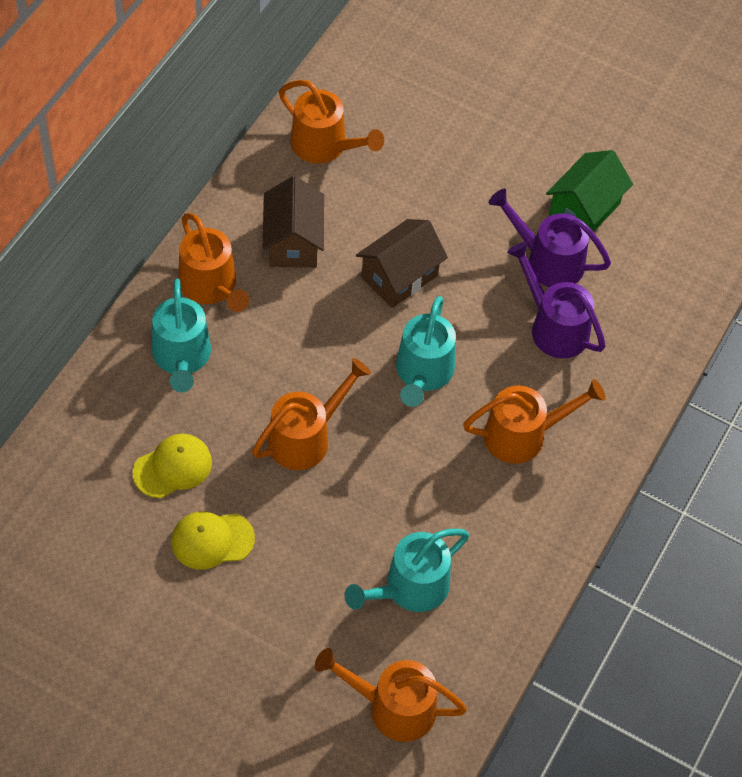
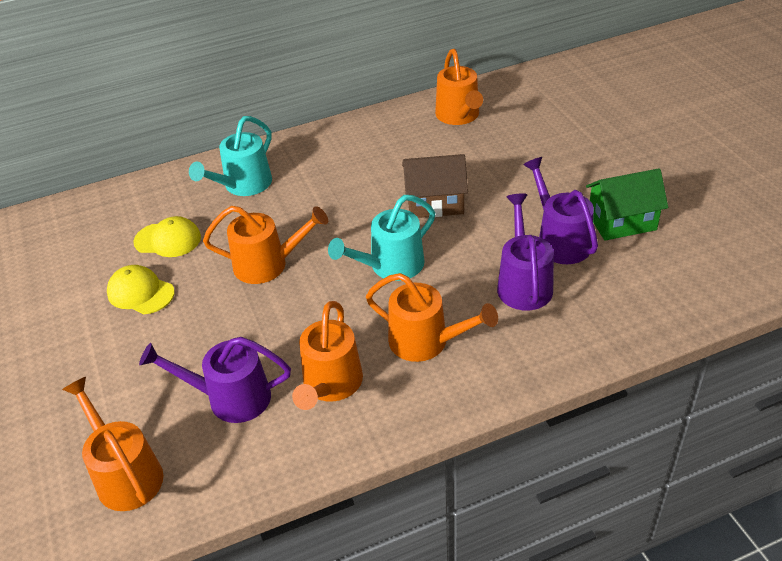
camera: 45 degrees right, 15 degrees down
(211, 287) = (304, 158): orange watering can -> orange watering can (330, 385)
(293, 242) = (382, 156): brown house -> none
(409, 588) = (230, 398): turquoise watering can -> purple watering can

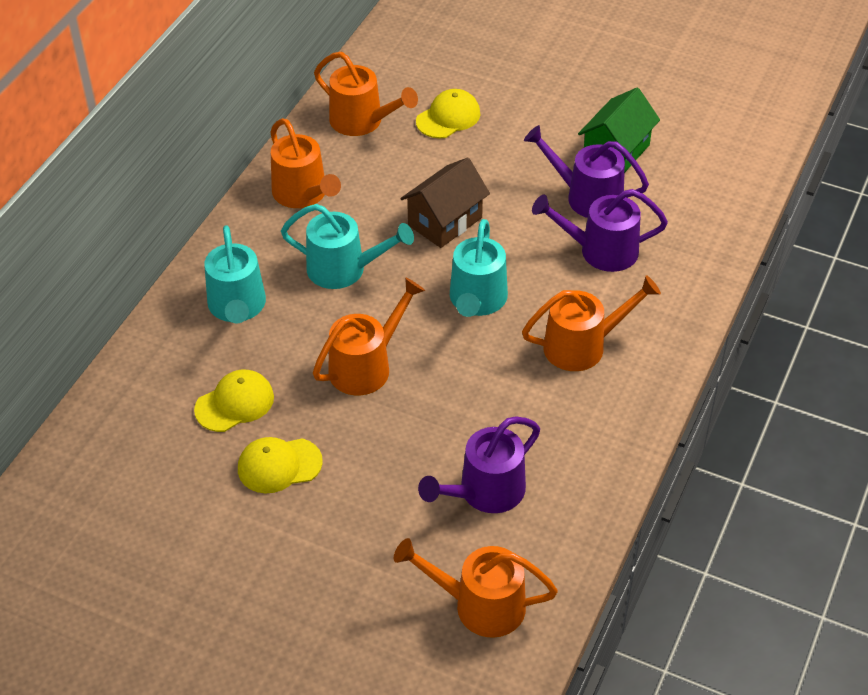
camera: 45 degrees left, 5 degrees up
(330, 385) = (552, 428): orange watering can -> orange watering can (303, 195)
(333, 198) = (345, 269): none -> turquoise watering can
(521, 140) = (448, 117): none -> yellow cap
(523, 283) = (600, 251): purple watering can -> purple watering can turned 45 degrees counterclockwise

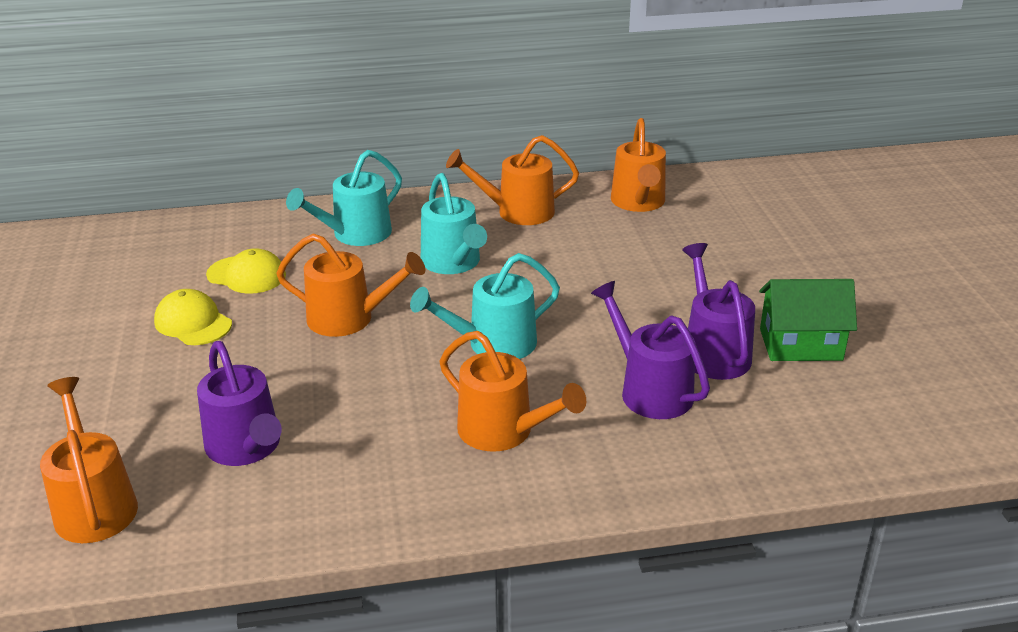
camera: 55 degrees right, 15 degrees down
(303, 195) = (517, 212): orange watering can -> orange watering can turned 60 degrees clockwise
(445, 221) = (573, 287): brown house -> none
(448, 117) = (705, 238): yellow cap -> none
(484, 492) = (246, 448): purple watering can -> purple watering can turned 135 degrees counterclockwise

